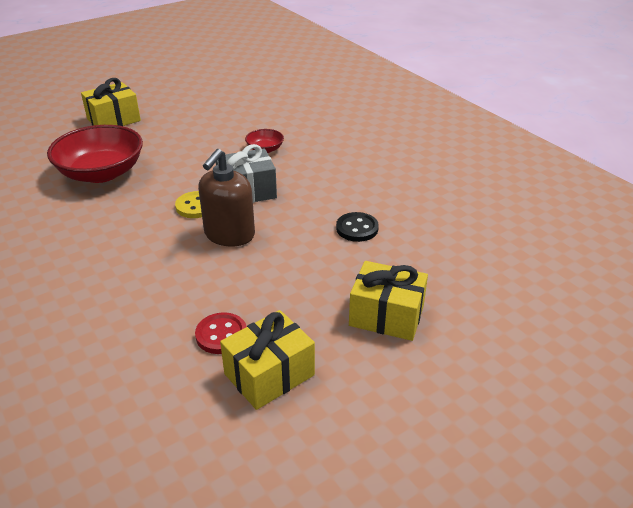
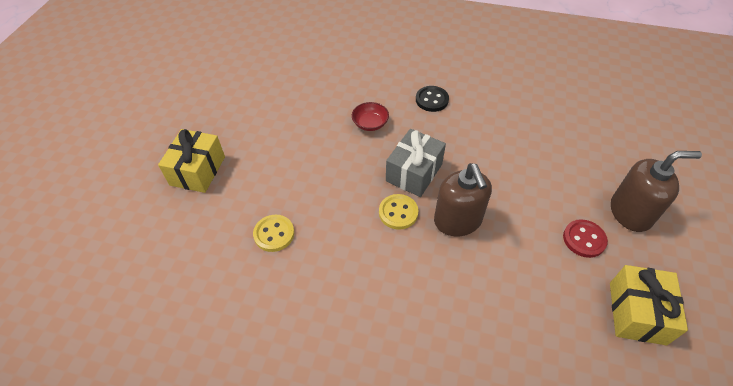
camera: 40 degrees left, 15 degrees up
(101, 173) = (274, 234): red bowl -> yellow button
(221, 335) = (571, 308): red button -> red button (584, 239)
(357, 228) = (525, 155): black button -> black button (432, 100)
(386, 316) = (630, 213): yellow gift -> brown soap dispenser

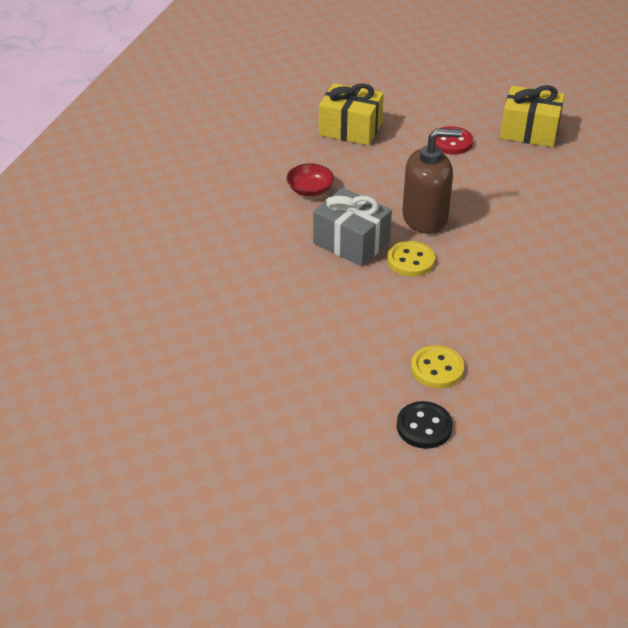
camera: 85 degrees left, 10 degrees down
(198, 171) = (318, 455): yellow gift -> yellow gift (350, 129)
(370, 123) = (258, 272): red bowl -> red bowl (310, 190)
(432, 100) = (227, 213): black button -> black button (424, 427)
(630, 213) = (421, 109): brown soap dispenser -> none

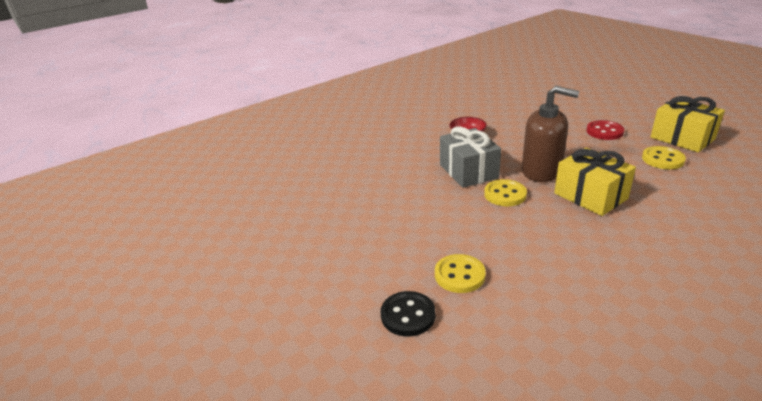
camera: 35 degrees right, 10 degrees down
(350, 129) = (529, 110): yellow gift -> yellow gift (590, 196)
(527, 166) = (662, 159): none -> yellow button

